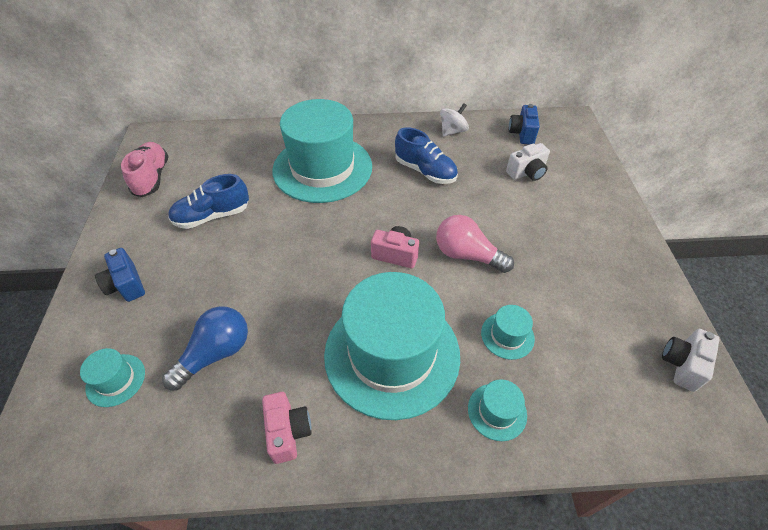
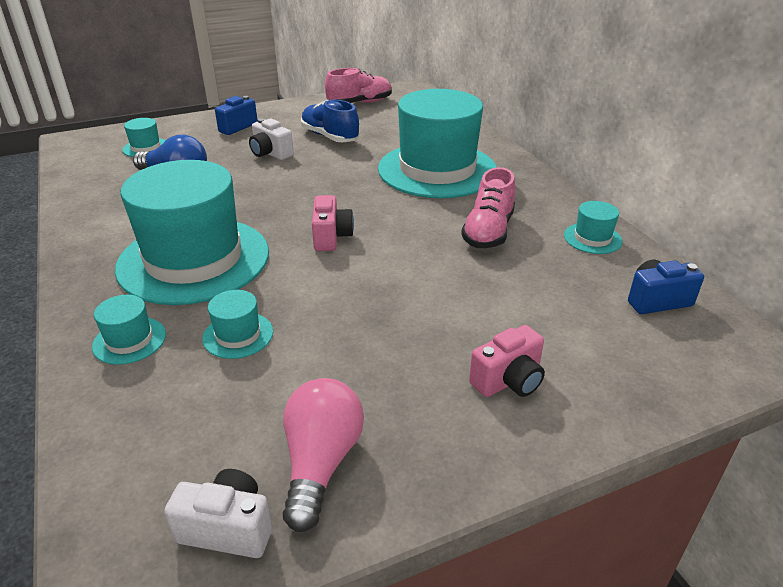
camera: 70 degrees right, 15 degrees down
(288, 432) = (102, 224): pink camera -> pink camera (508, 381)
(425, 171) = (488, 231): blue shoe -> pink shoe
(452, 131) = (592, 238): white spinning top -> turquoise hat
(467, 255) = (357, 286): pink light bulb -> pink light bulb (321, 462)
(527, 173) = (562, 316): white camera -> white camera (270, 153)

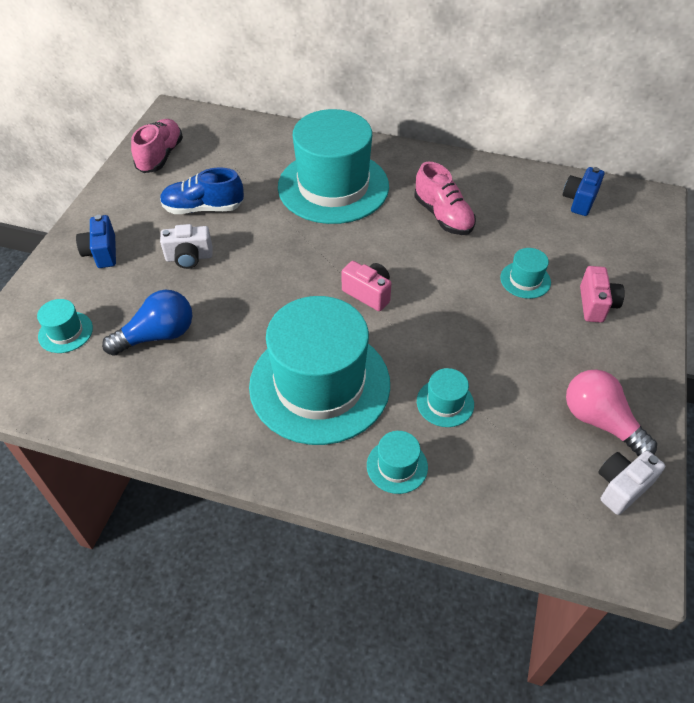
camera: 50 degrees left, 15 degrees up
(592, 238) = (497, 179): turquoise hat -> turquoise hat (525, 280)

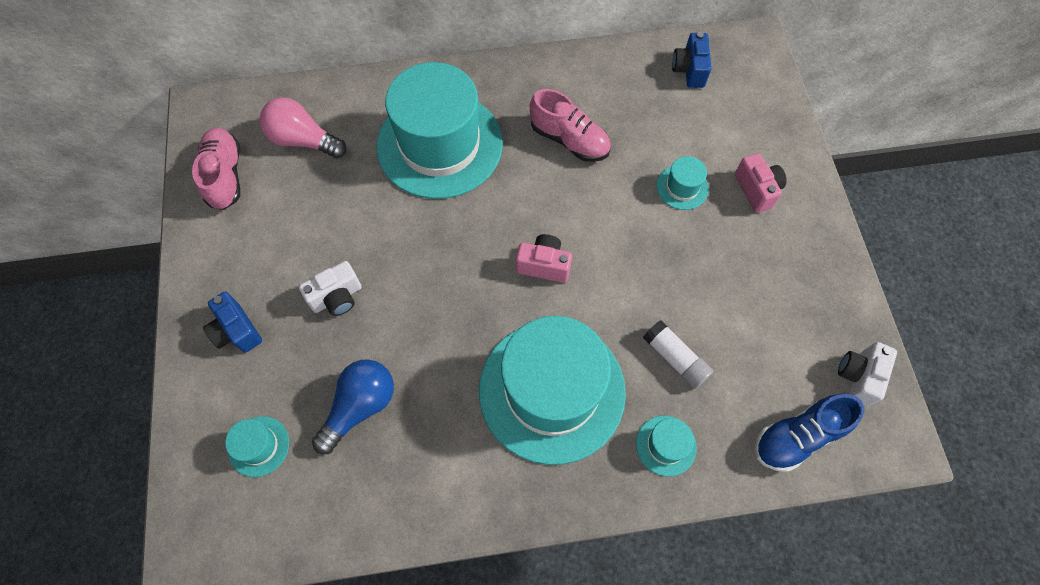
camera: 25 degrees left, 15 degrees up
(203, 208) = (315, 227): blue shoe -> blue shoe (797, 437)
(445, 403) = (675, 358): turquoise hat -> white glue stick
(600, 421) = (813, 317): pink light bulb -> pink light bulb (303, 140)

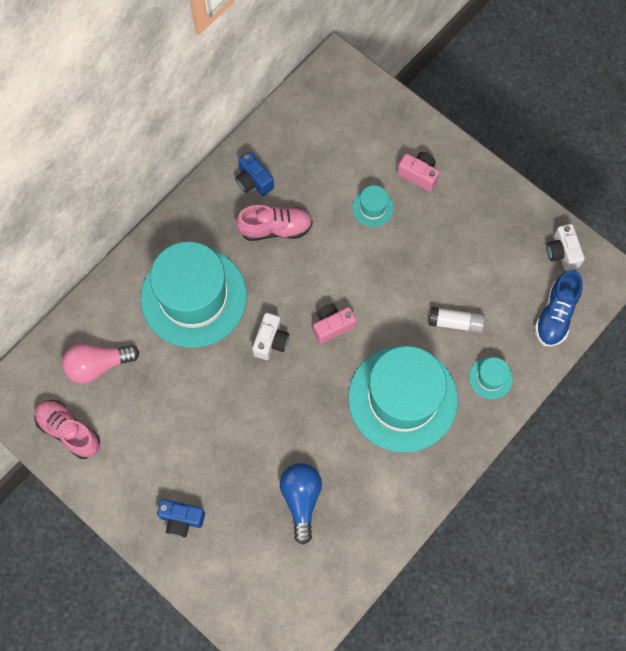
camera: 40 degrees left, 5 degrees up
(259, 446) = (263, 571): turquoise hat -> none
(337, 297) = (224, 448): white camera -> white camera (271, 341)
(689, 70) = (310, 118): blue camera -> blue camera (253, 181)

